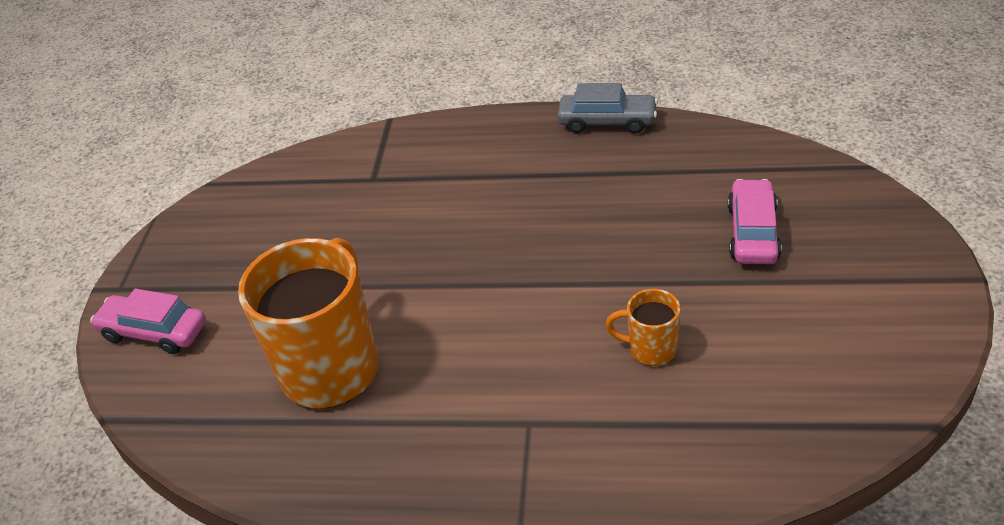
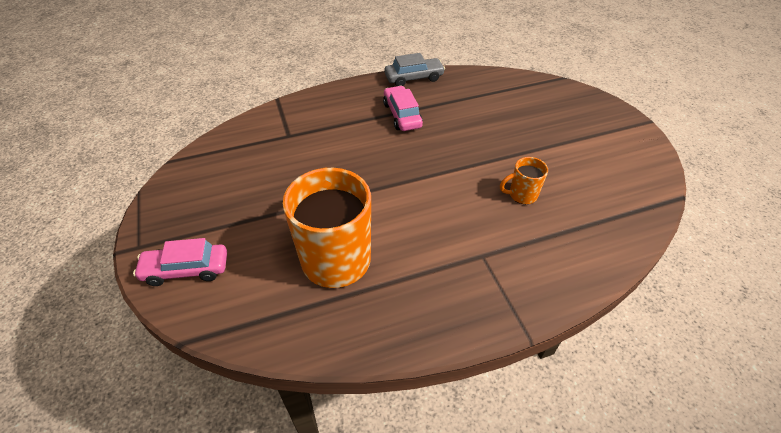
camera: 30 degrees left, 5 degrees up
(752, 232) = (531, 121): pink car -> pink car (402, 115)

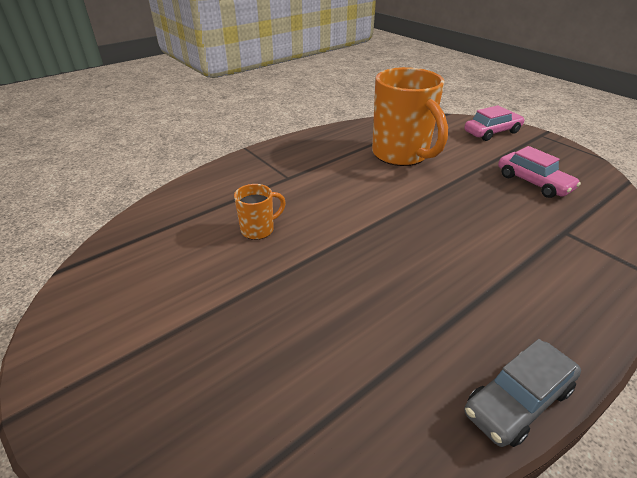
camera: 160 degrees right, 10 degrees down
(402, 115) = (463, 299): pink car -> pink car (533, 182)

